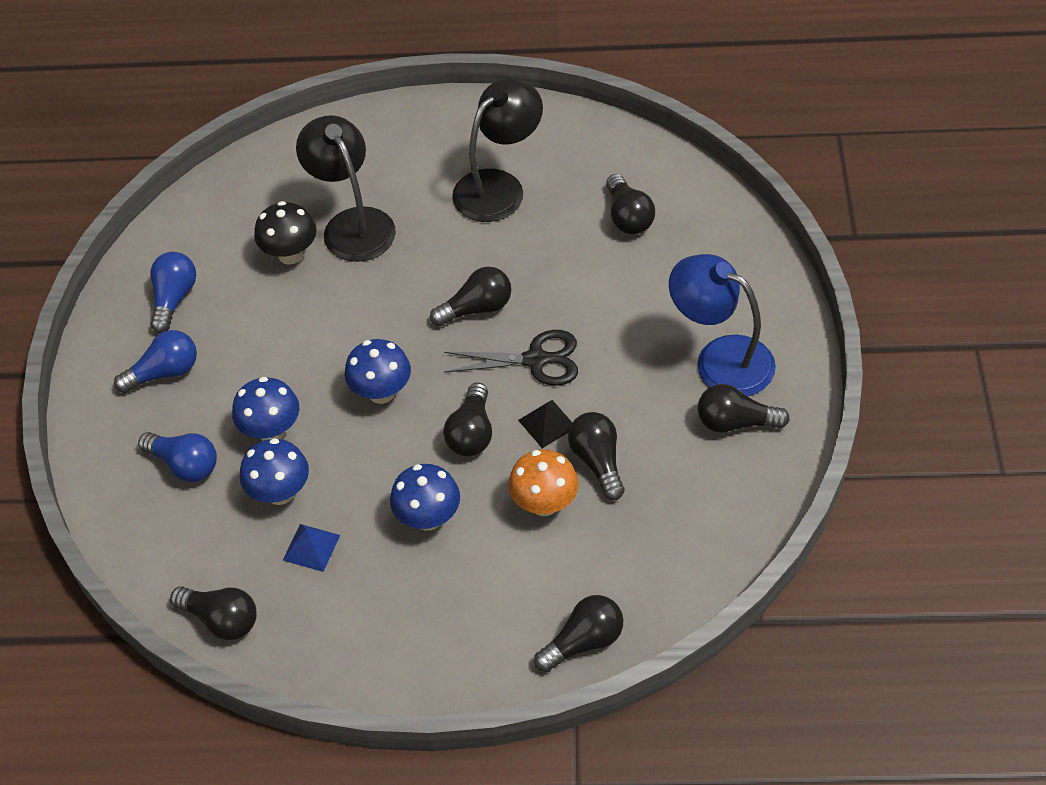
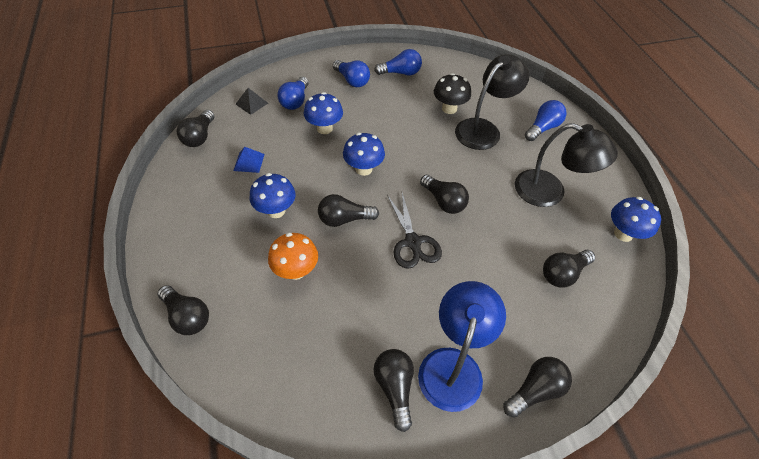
camera: 70 degrees right, 0 degrees up
(280, 492) = (284, 141): blue mushroom -> blue mushroom (623, 234)
(376, 154) = (542, 128): none -> blue light bulb
(547, 423) = (362, 259): black pyramid -> black pyramid (251, 103)
(597, 461) = (337, 296): black light bulb -> black light bulb (535, 390)

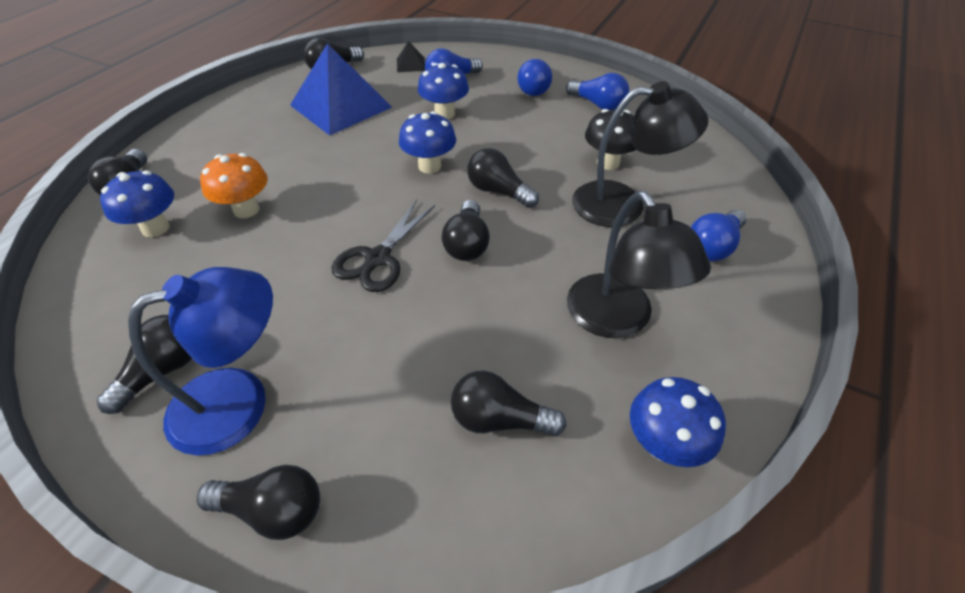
camera: 45 degrees right, 5 degrees down
(249, 162) = (340, 106): blue pyramid -> blue pyramid, size x2.38
(276, 211) = (304, 154): blue mushroom -> blue mushroom (155, 228)
(344, 219) = (347, 196): black light bulb -> black light bulb (498, 191)
(542, 128) = (713, 246): blue light bulb -> blue light bulb turned 135 degrees clockwise

